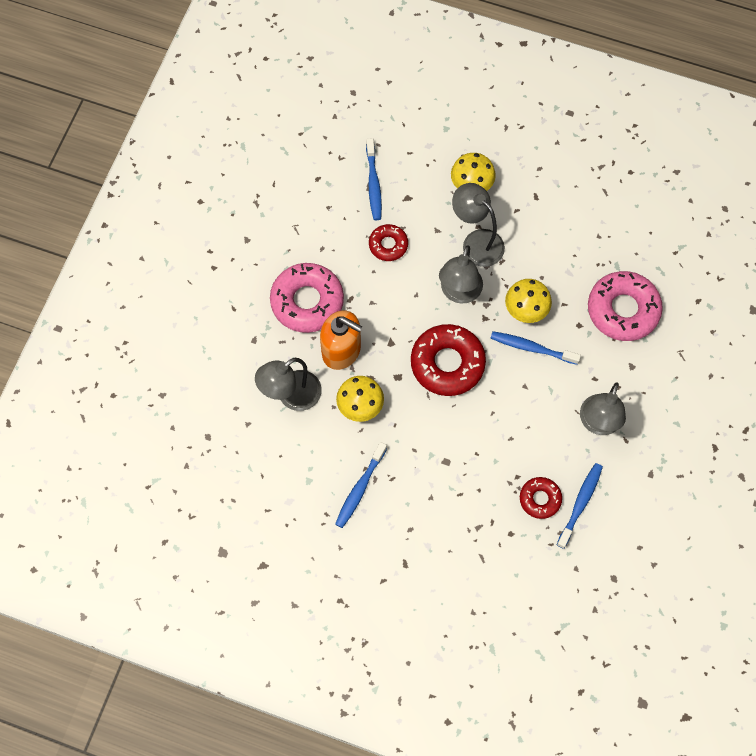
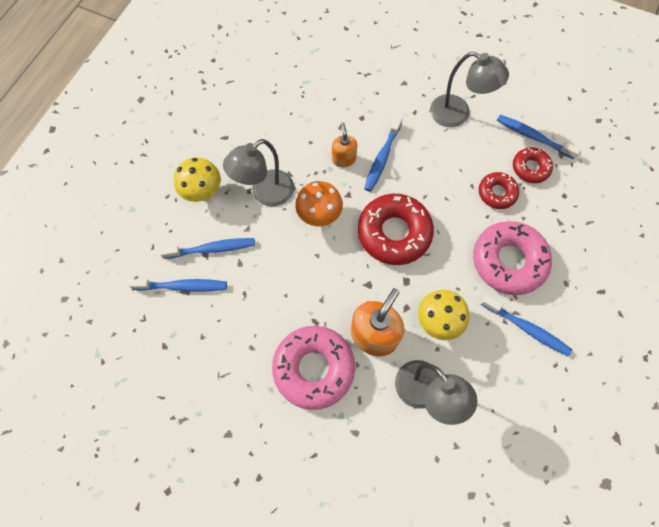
camera: 85 degrees left, 0 degrees up
(388, 245) = (257, 277): red donut -> red donut (497, 193)
(413, 203) = (212, 249): none -> blue toothbrush
(459, 293) = (319, 215): grey lamp -> orange mushroom
(525, 311) = (343, 159): yellow mushroom -> orange soap dispenser
(623, 310) = (349, 82): pink donut -> pink donut (508, 261)

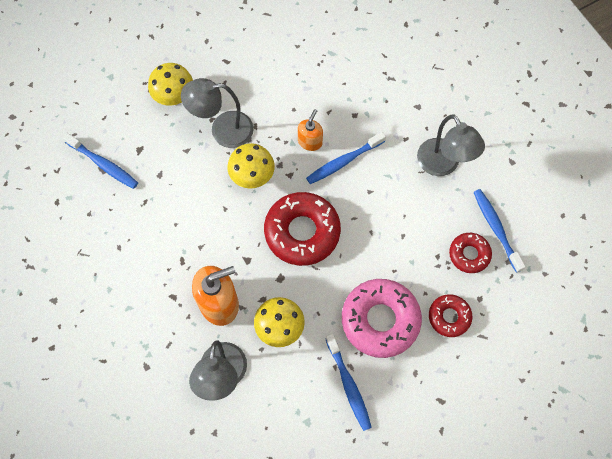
camera: 35 degrees right, 0 degrees up
(212, 249) = (147, 149): blue toothbrush -> none
(314, 368) = (153, 296): pink donut -> none
(319, 215) = (252, 176): orange mushroom -> yellow mushroom
(497, 193) = (419, 256): red donut -> red donut (449, 317)

